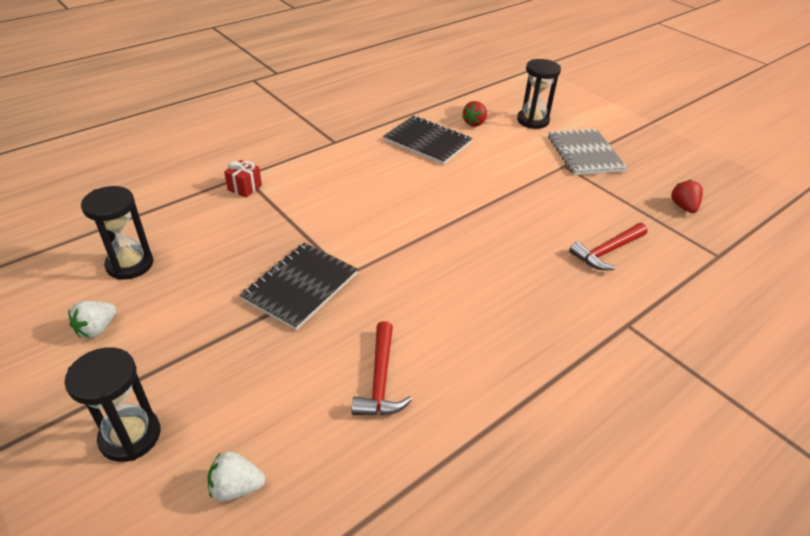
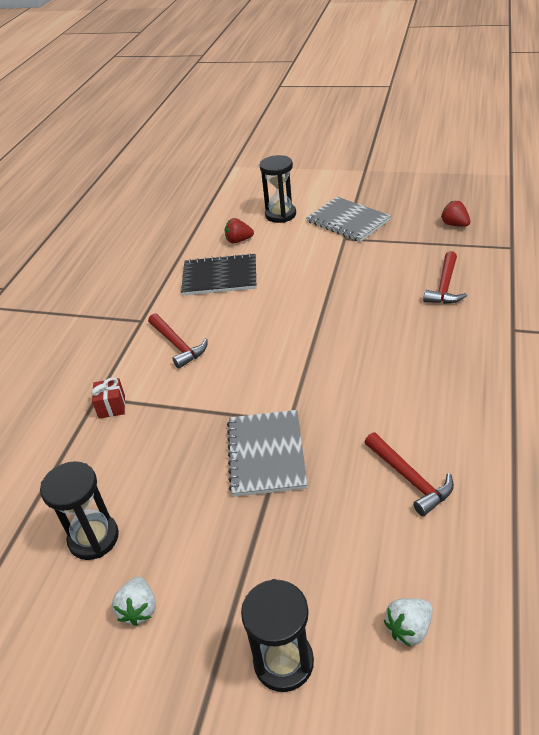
camera: 30 degrees left, 0 degrees up
(300, 286) = (266, 454): black notebook -> grey notebook
(337, 173) = (177, 345): none -> red hammer
(474, 123) = (238, 240): red strawberry -> red strawberry turned 90 degrees clockwise

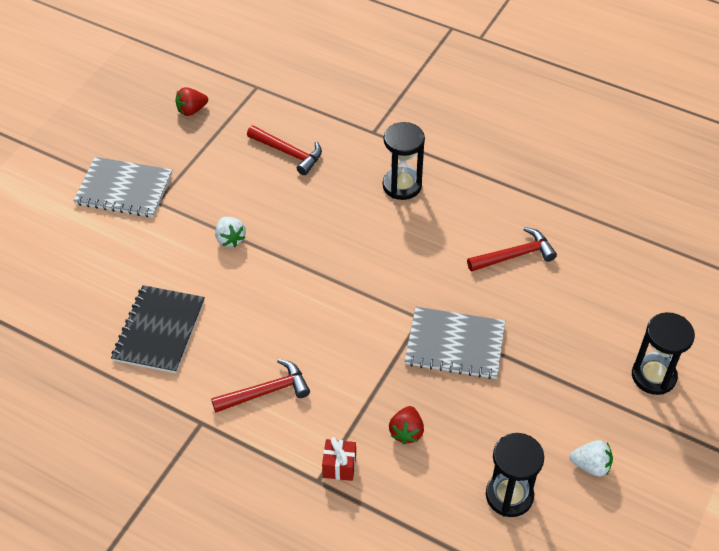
camera: 80 degrees left, 10 degrees up
(238, 240) = (94, 298): red strawberry -> red strawberry (406, 432)
(280, 214) = (64, 245): black hourglass -> black hourglass (402, 185)
(348, 221) = (124, 189): grey notebook -> grey notebook turned 45 degrees clockwise
(409, 628) = (642, 297): white strawberry -> white strawberry (230, 239)

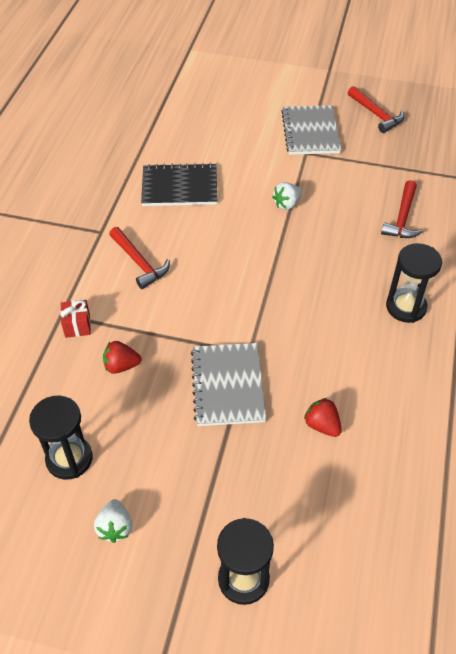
camera: 75 degrees right, 0 degrees up
(191, 110) = (417, 146): red strawberry -> red strawberry (322, 425)
(515, 255) = (358, 418): red hammer -> red hammer (376, 114)

